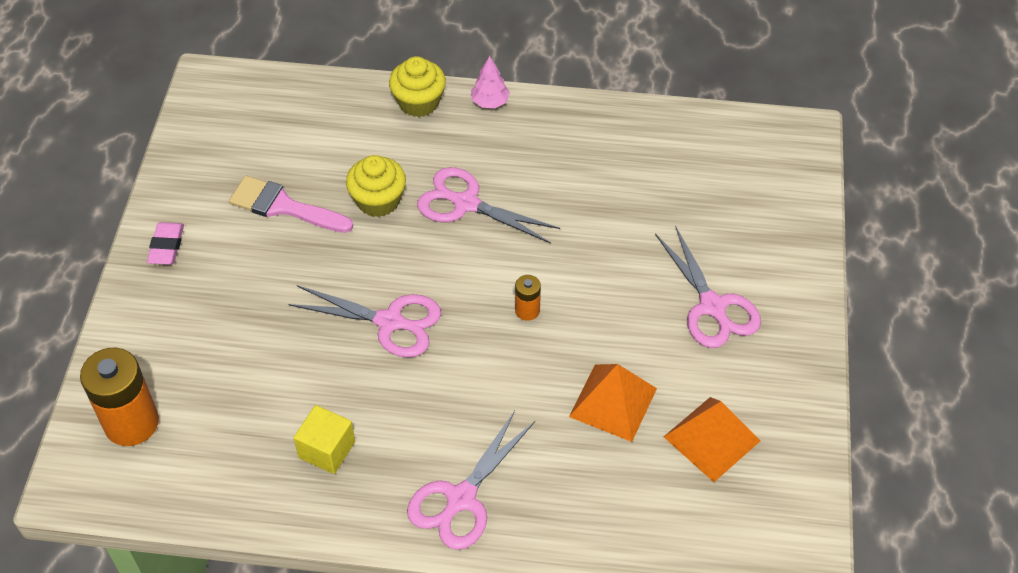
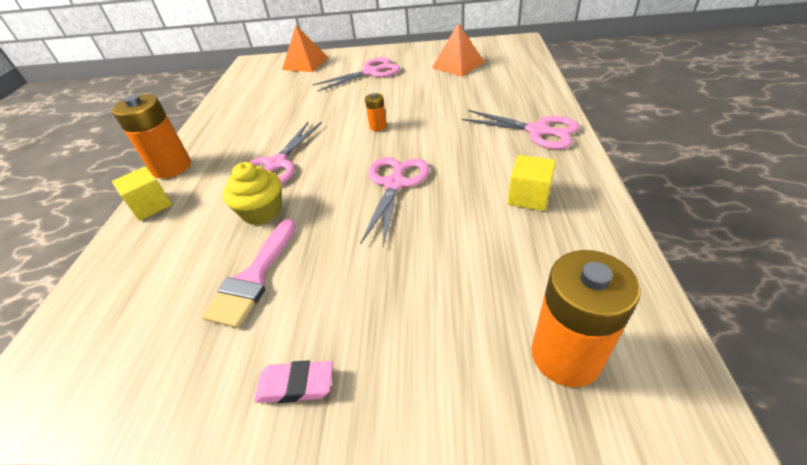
camera: 90 degrees left, 10 degrees down
(418, 102) = (151, 205): yellow cupcake -> yellow cube
(490, 102) = (172, 167): pink tree -> orange battery
(613, 402) = (443, 91): orange pyramid -> orange pyramid (305, 63)

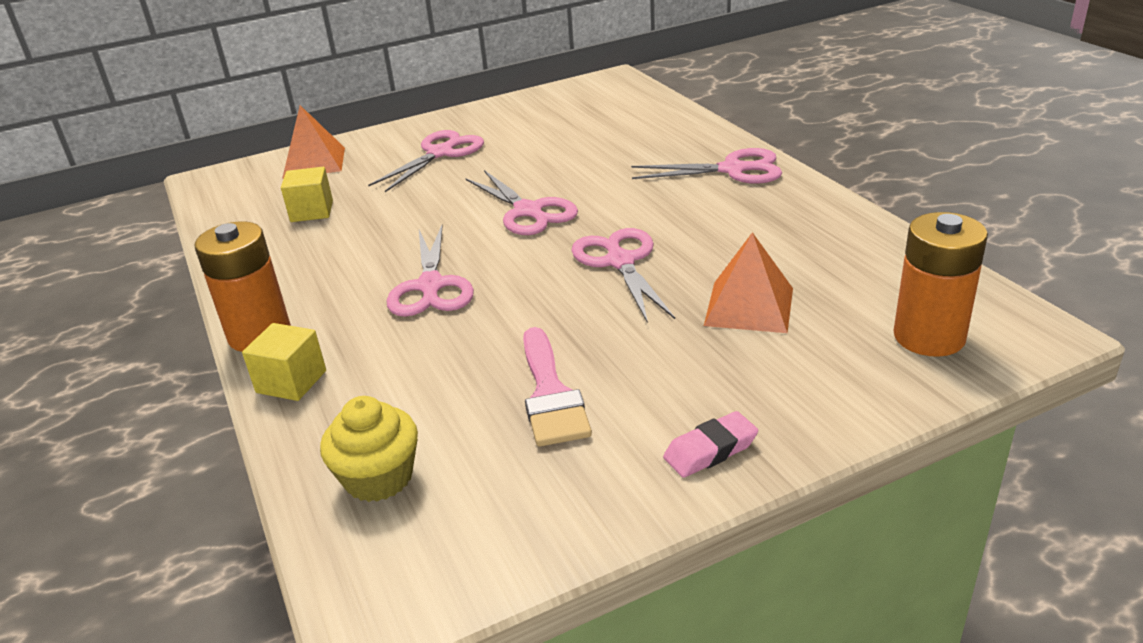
camera: 30 degrees left, 10 degrees down
(262, 211) = (477, 336): yellow cupcake -> yellow cupcake (379, 477)
(378, 126) = (528, 211): orange battery -> pink scissors
(458, 65) = (559, 120): orange pyramid -> orange pyramid (749, 306)
(528, 197) = (782, 231): yellow cube -> yellow cube (312, 211)

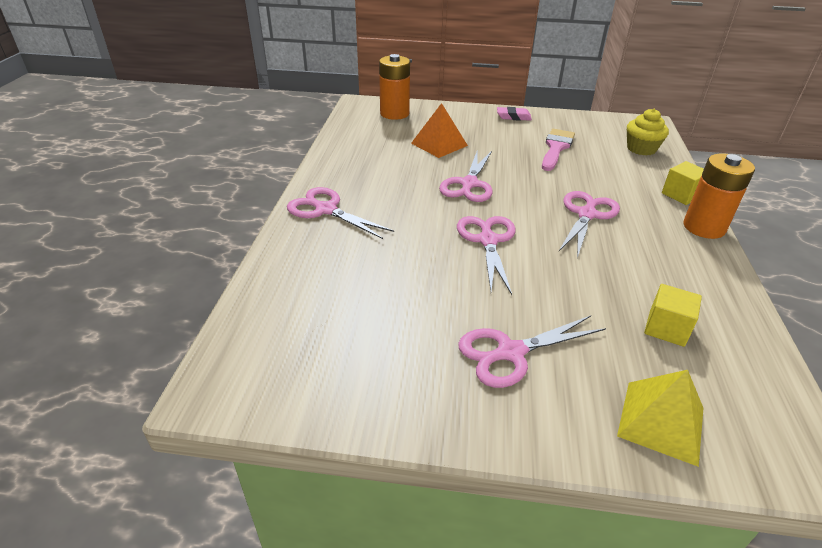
camera: 150 degrees left, 5 degrees up
(314, 162) = (661, 421): orange pyramid -> yellow pyramid

